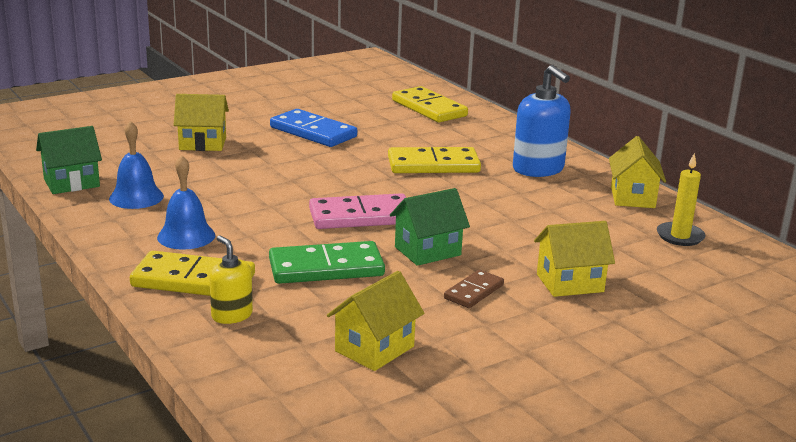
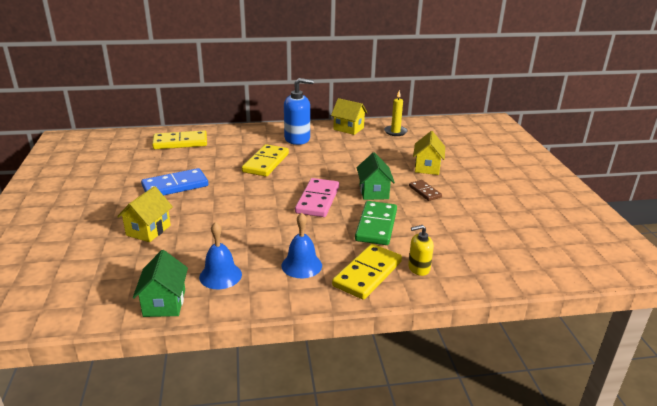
camera: 65 degrees left, 5 degrees up
(374, 349) = (472, 232): yellow house -> none

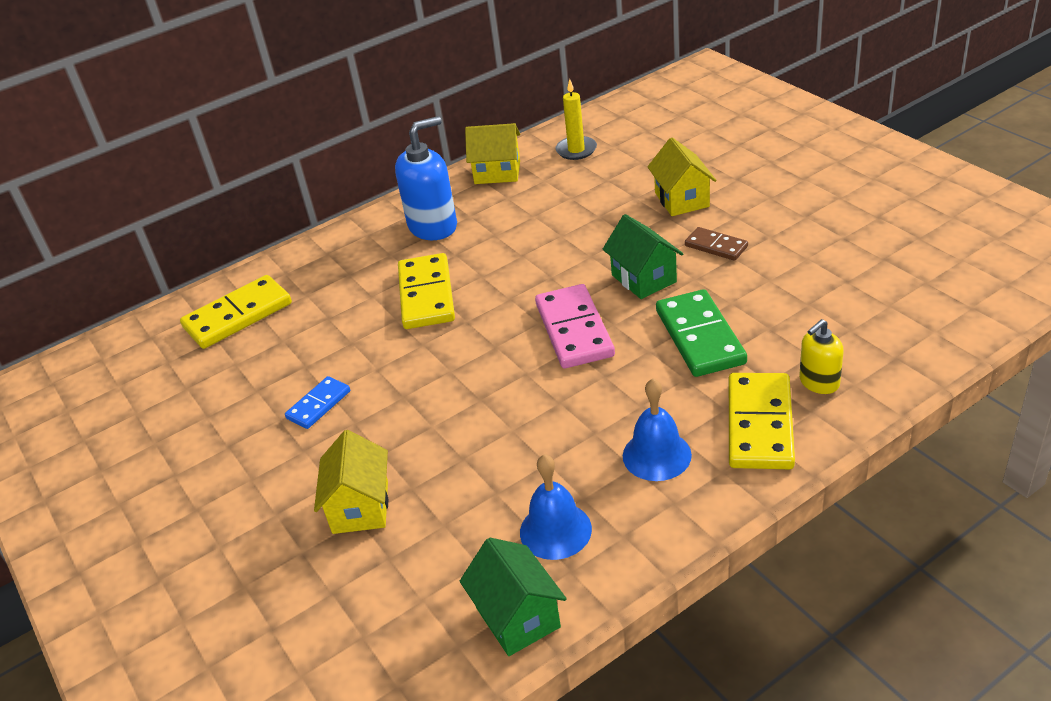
camera: 20 degrees left, 10 degrees up
(175, 186) = (318, 405): blue domino -> blue domino, size x0.56

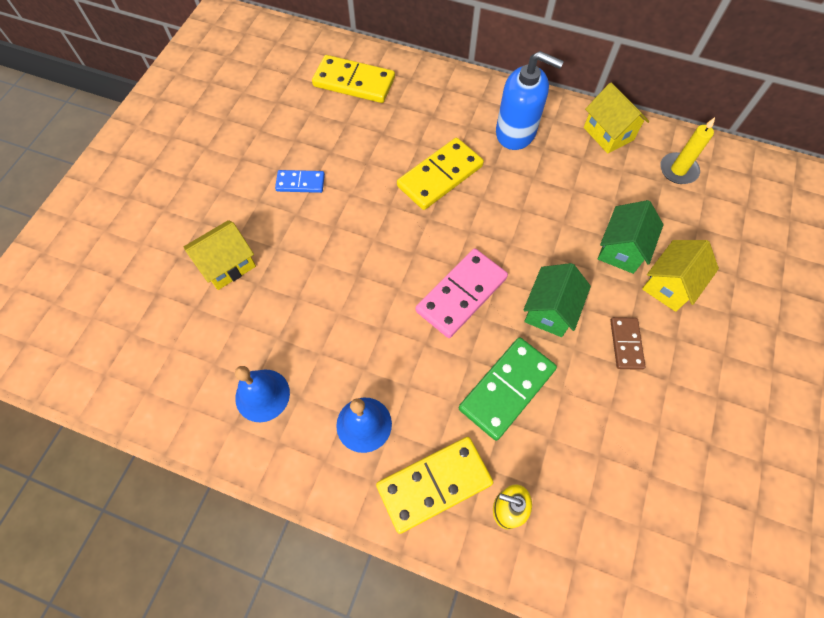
camera: 50 degrees right, 25 degrees up
(518, 617) = (181, 414): green house -> green house (621, 249)

